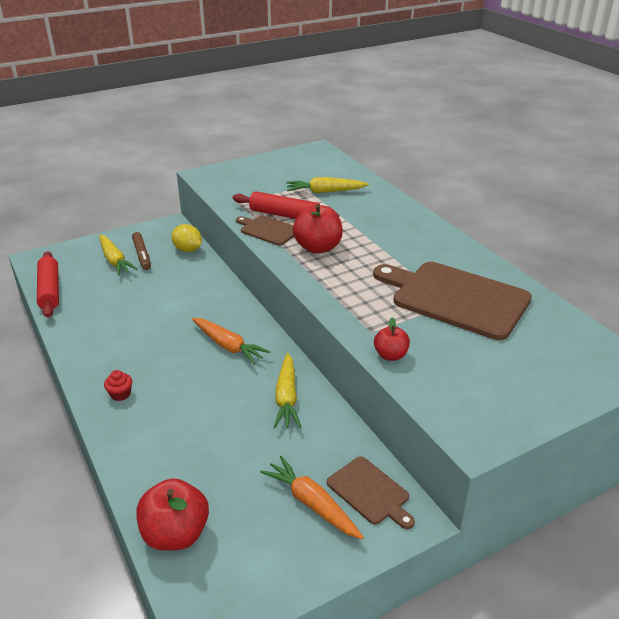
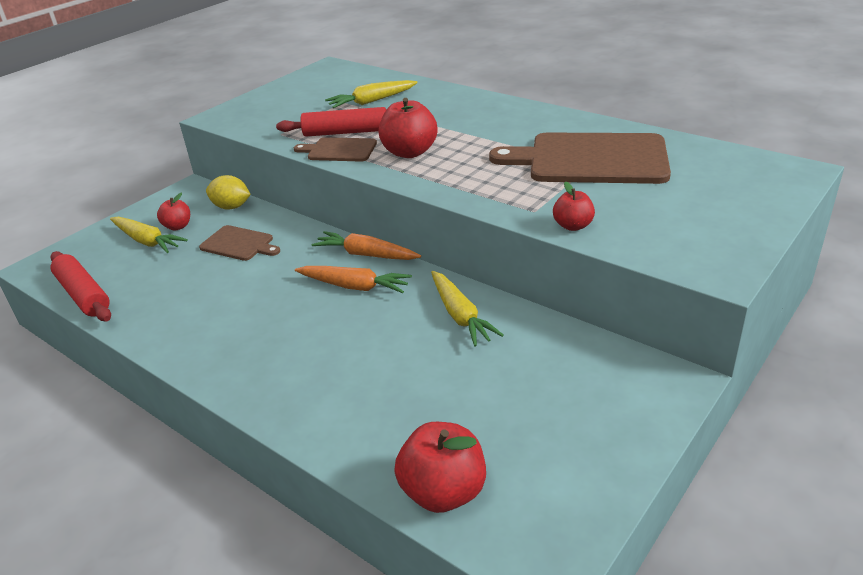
camera: 20 degrees left, 0 degrees up
(120, 394) = (262, 374): red cupcake -> none
(142, 255) = (178, 226): brown marker -> red apple
(312, 504) = (568, 406): orange carrot -> orange carrot (366, 255)
(370, 492) = (618, 373): brown cutting board -> brown cutting board (239, 244)

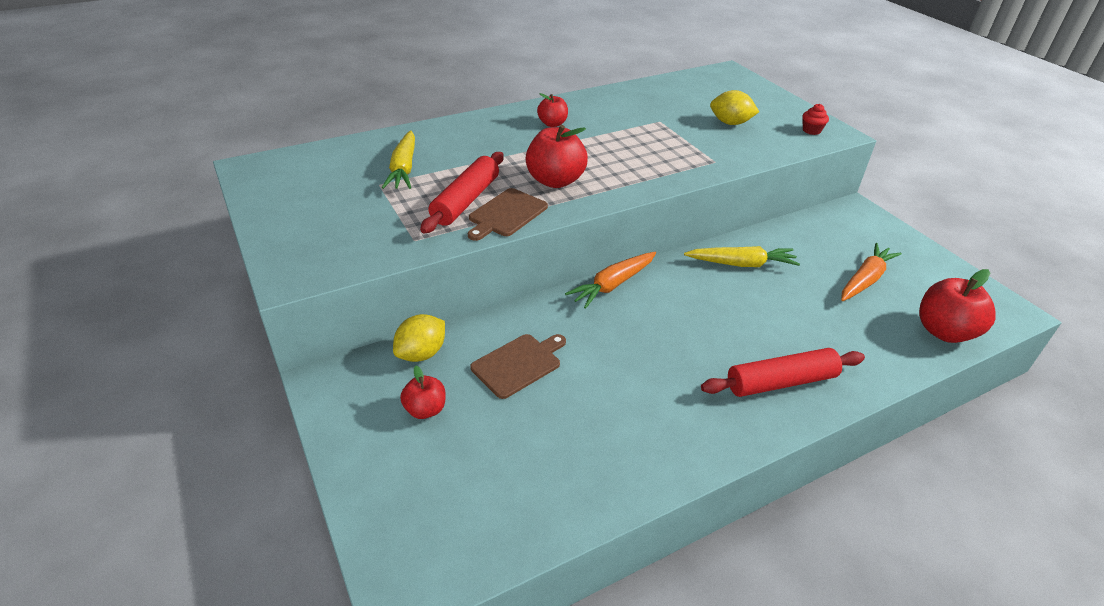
camera: 70 degrees left, 5 degrees up
(83, 294) = (529, 530): red rolling pin -> red rolling pin (780, 382)
(147, 241) = (437, 446): yellow carrot -> none
(354, 286) = (663, 305): orange carrot -> orange carrot (865, 280)
(573, 226) = (749, 155): red apple -> red apple (552, 124)
(591, 159) = (651, 118): brown cutting board -> none
(642, 200) = (730, 123): none -> yellow lemon
(700, 253) = (811, 130): none -> red cupcake

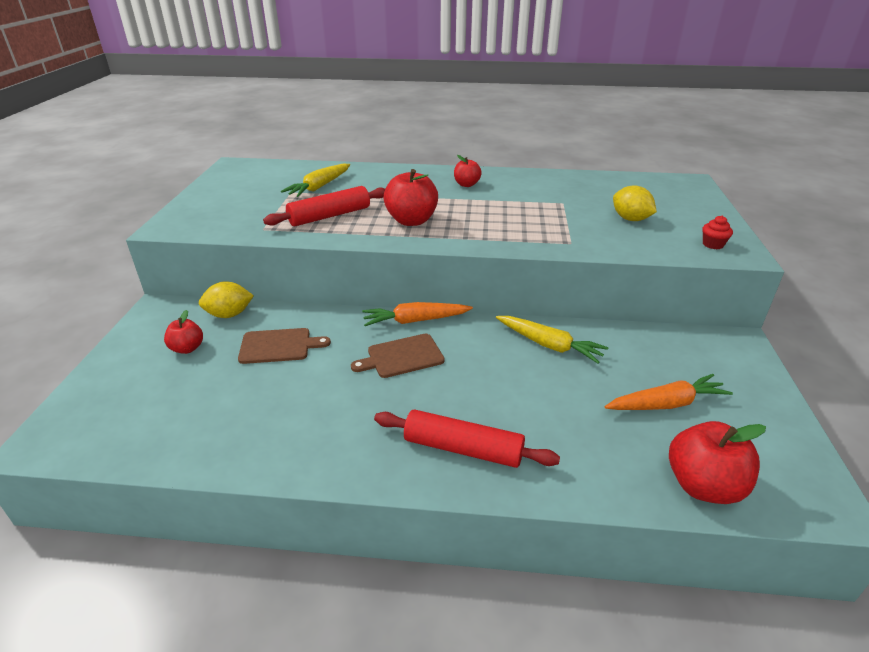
camera: 35 degrees right, 5 degrees down
(506, 214) = (344, 231): brown cutting board -> brown cutting board (402, 356)

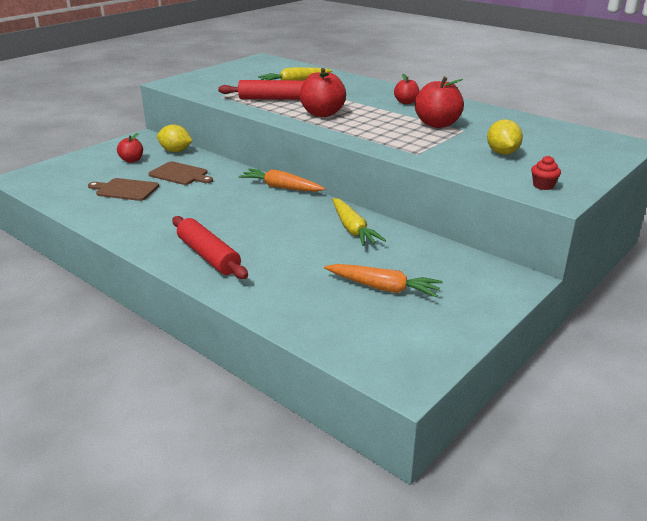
camera: 35 degrees right, 5 degrees down
(402, 356) = (243, 202): brown cutting board -> brown cutting board (125, 190)
(703, 486) = (330, 333): red apple -> red apple (437, 124)

